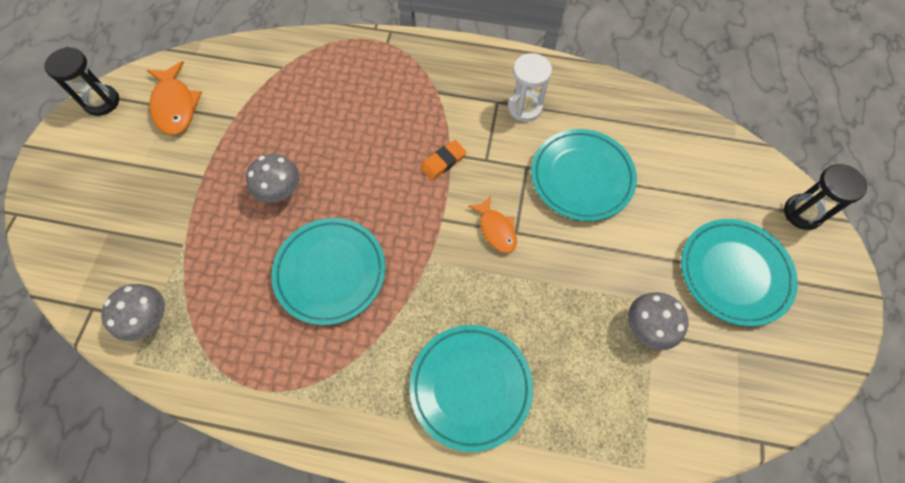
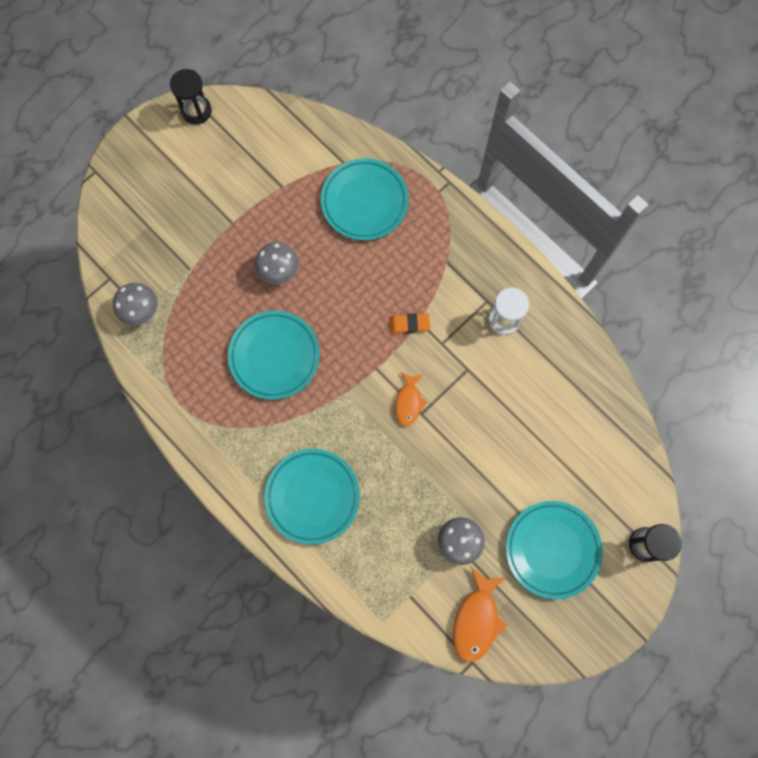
camera: 35 degrees right, 10 degrees up
(175, 106) = (246, 148): orange fish -> orange fish (476, 619)
(581, 177) = (502, 405): turquoise plate -> turquoise plate (364, 202)

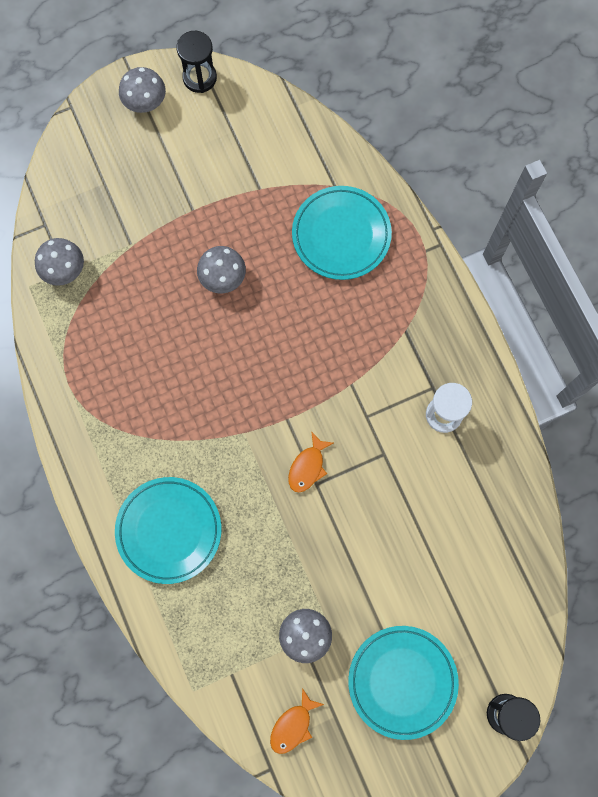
camera: 20 degrees right, 0 degrees up
(157, 146) = (145, 102): none -> grey mushroom
(274, 356) = (184, 367): turquoise plate -> none
(409, 324) = (339, 383): orange eraser -> none
(476, 619) = (293, 725): orange fish -> orange fish, size x0.65

